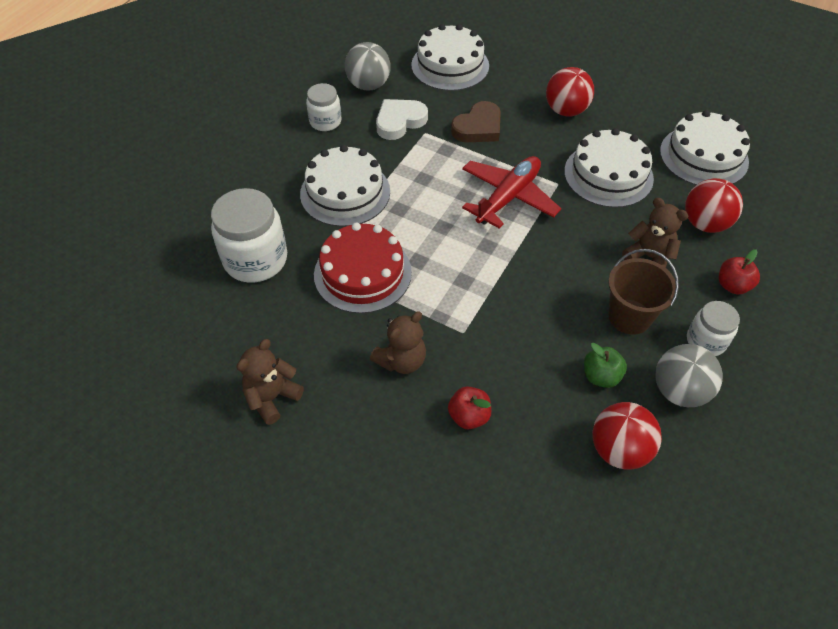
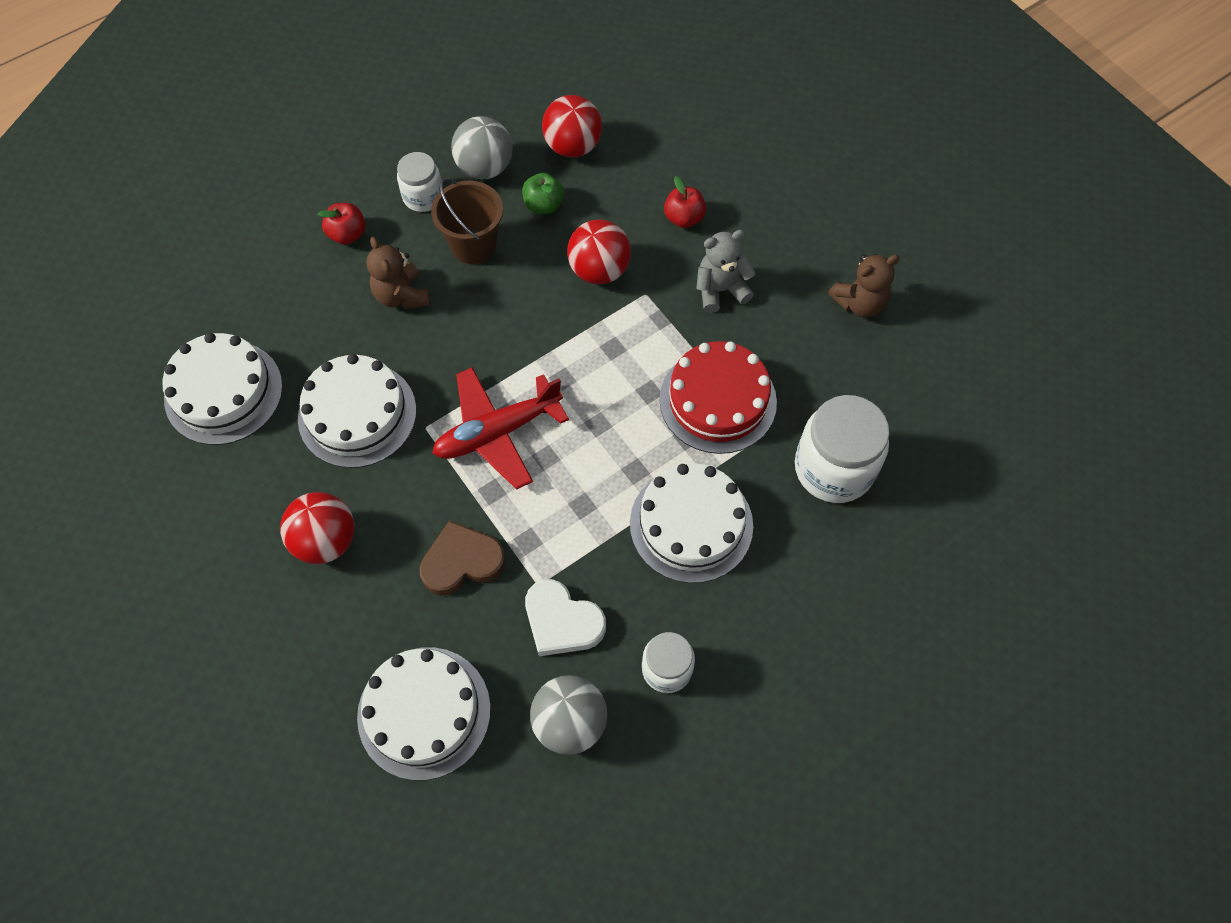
camera: 155 degrees left, 10 degrees up
(399, 121) = (562, 621): white heart -> white heart turned 45 degrees clockwise
(401, 360) = (720, 290): brown teddy bear -> grey teddy bear
(705, 223) = (308, 308): red ball -> red ball (599, 270)

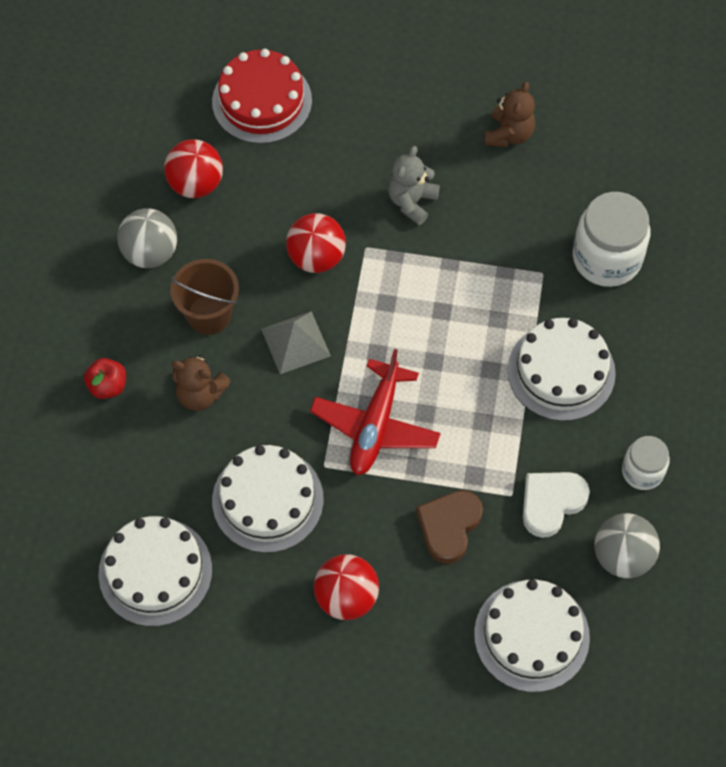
camera: 45 degrees left, 0 degrees up
(423, 197) = (130, 312): white jar -> none
(512, 318) = (295, 342): none -> grey pyramid
(543, 205) = (225, 244): green apple -> none
(562, 621) = (551, 503): white heart -> white heart turned 150 degrees clockwise
(684, 218) = (332, 171): red apple -> none
(718, 400) = (491, 278): red cake -> red cake (262, 101)

